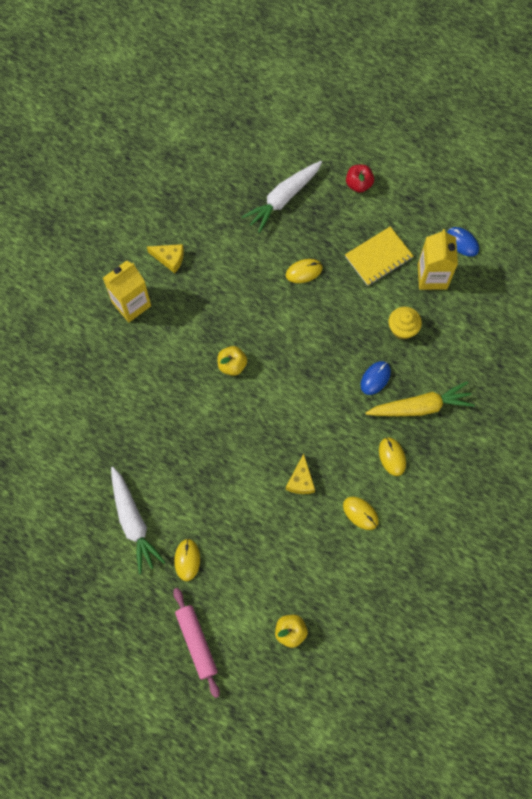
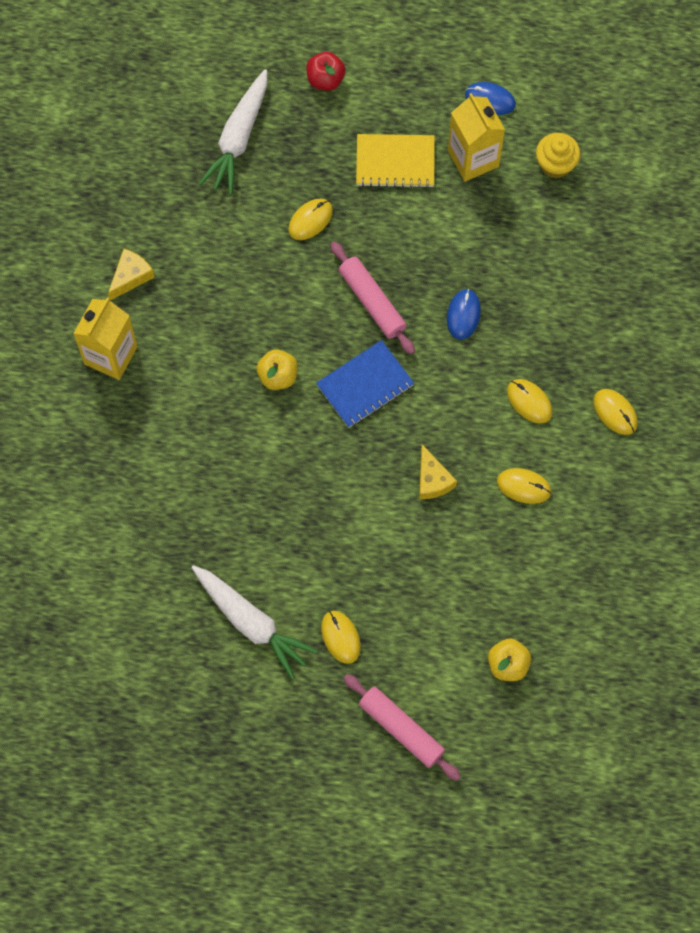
camera: 25 degrees left, 0 degrees up
(169, 258) = (131, 276): yellow cheese -> yellow cheese turned 45 degrees counterclockwise
(286, 396) = (365, 385): none -> blue notebook
(318, 343) = (372, 302): none -> pink rolling pin
(378, 257) = (395, 162): yellow notebook -> yellow notebook turned 60 degrees clockwise
(402, 329) = (467, 240): yellow cupcake -> yellow cupcake (555, 165)
(420, 406) = (534, 326): yellow carrot -> none
(448, 490) = (615, 412): none -> yellow mouse

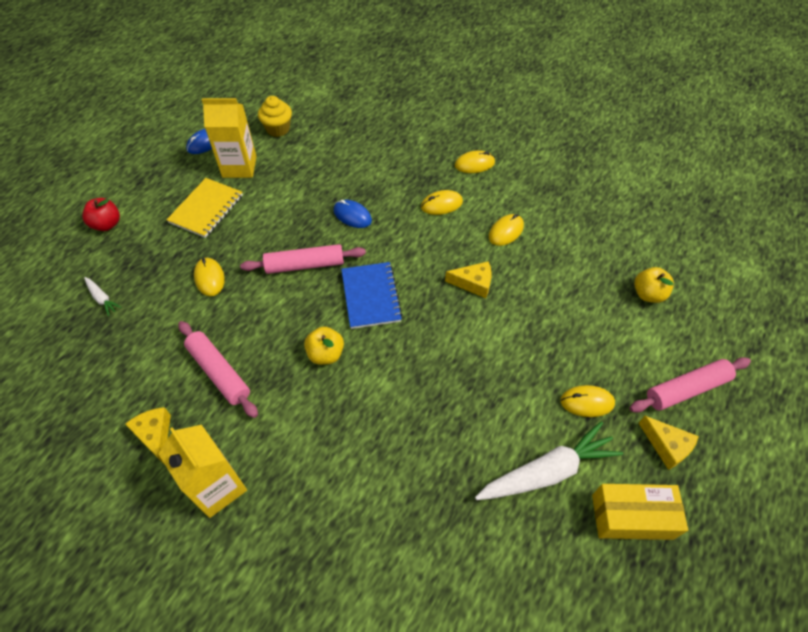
camera: 65 degrees left, 15 degrees down
(213, 292) = (219, 372): none -> pink rolling pin
(238, 138) = (102, 298): white carrot -> white carrot, size x0.45
(241, 707) = (632, 516): none -> yellow box
(327, 723) = (667, 446): none -> yellow cheese

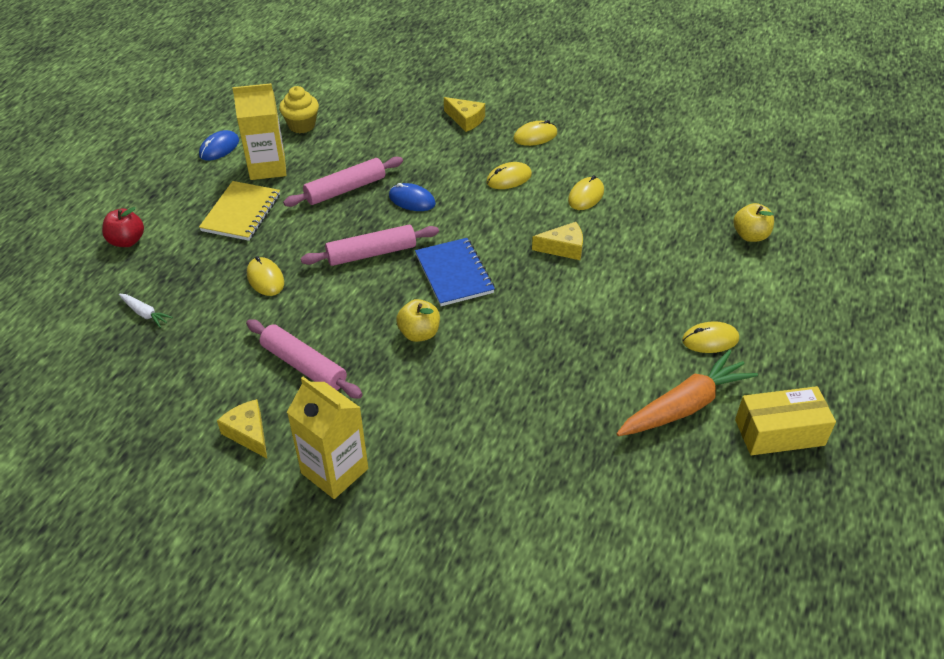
camera: 10 degrees left, 10 degrees down
(547, 471) = (684, 406): white carrot -> orange carrot
(667, 446) = (800, 367): yellow cheese -> yellow cheese (465, 120)
(686, 389) = (809, 315): pink rolling pin -> pink rolling pin (345, 189)

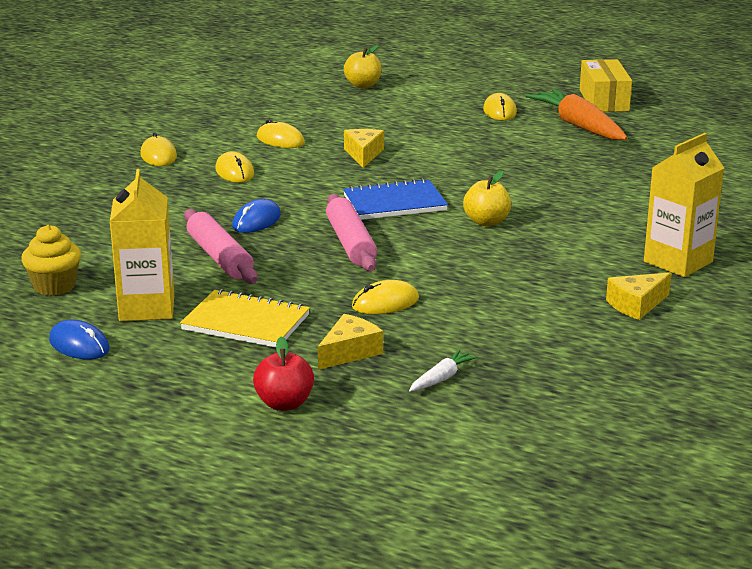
camera: 85 degrees left, 20 degrees down
(304, 366) = (535, 278): pink rolling pin -> none
(465, 120) = (103, 188): yellow cheese -> yellow cheese (349, 352)

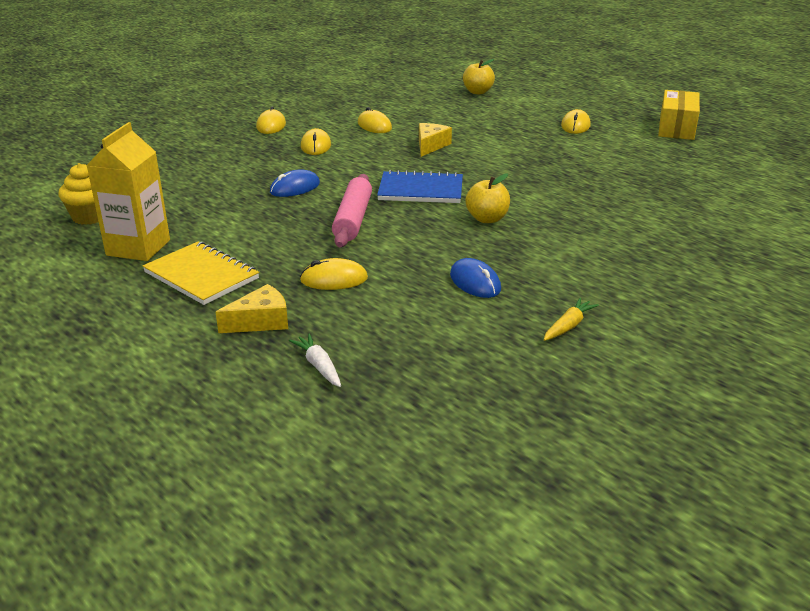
camera: 20 degrees right, 5 degrees up
(79, 345) = (55, 270): blue mouse -> blue mouse (475, 282)
(220, 257) = (237, 214): pink rolling pin -> none
(284, 404) = (158, 361): red apple -> none
(441, 378) = (318, 366): white carrot -> white carrot turned 90 degrees counterclockwise
(578, 126) = (637, 147): orange carrot -> none
(636, 305) = (568, 326): yellow cheese -> yellow carrot
(678, 262) = (643, 288): yellow carton -> none

